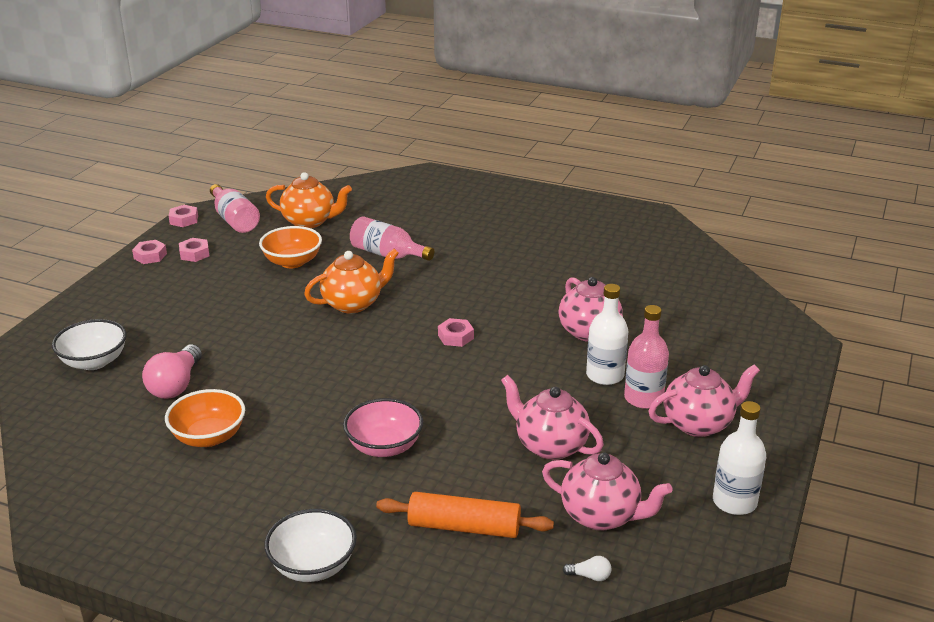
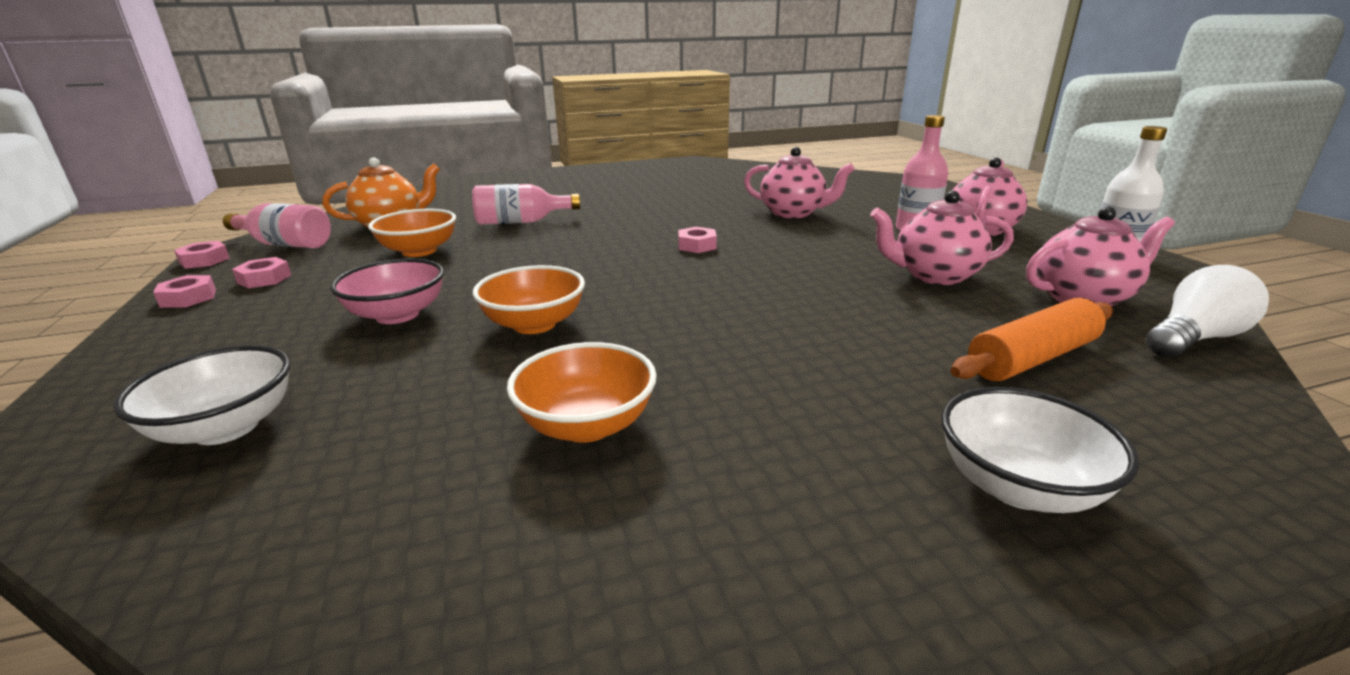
camera: 40 degrees left, 5 degrees down
(176, 385) = (432, 395): pink light bulb -> none
(269, 361) = (534, 324): none -> orange bowl
(353, 304) = (549, 256): orange teapot -> none
(384, 446) = (812, 336): pink bowl -> pink bowl (397, 315)
(589, 576) = (1194, 338): white light bulb -> white light bulb, size x2.27
(605, 375) = (861, 228): white bottle -> none

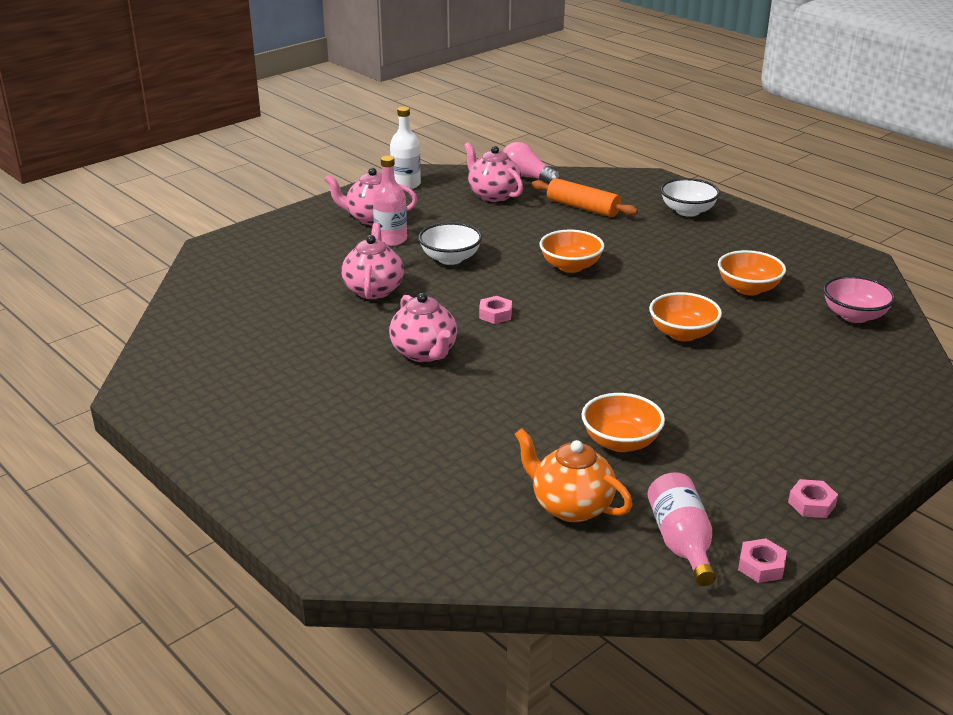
camera: 115 degrees left, 5 degrees up
(226, 428) = (861, 374): white bowl -> white bowl (450, 259)
(264, 279) = (748, 491): pink nut -> none
(397, 315) = (725, 387): pink bowl -> pink bowl (854, 316)
(521, 222) = (498, 422): pink bottle -> none
(787, 300) = (570, 266): none -> orange bowl
(934, 276) = (490, 230): pink teapot -> pink teapot (424, 353)
(1194, 338) = (526, 177): white light bulb -> pink light bulb

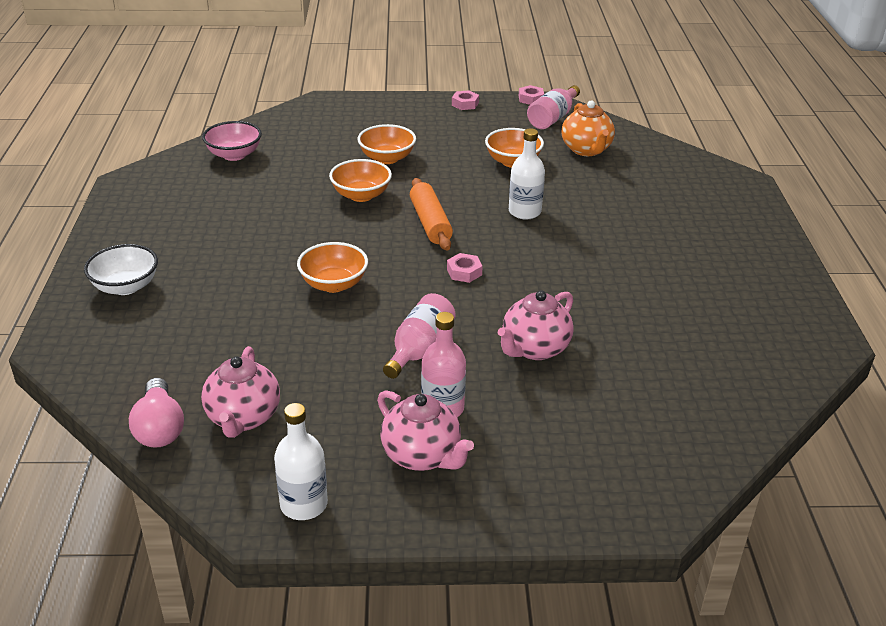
camera: 140 degrees left, 5 degrees up
(424, 353) = (561, 267): pink teapot -> none
(450, 259) = (419, 348): white bowl -> pink bottle
(524, 389) = (524, 212): none -> white bottle
(583, 207) = (197, 344): orange rolling pin -> orange rolling pin (430, 223)
(748, 289) = (251, 200): orange bowl -> orange bowl (387, 158)

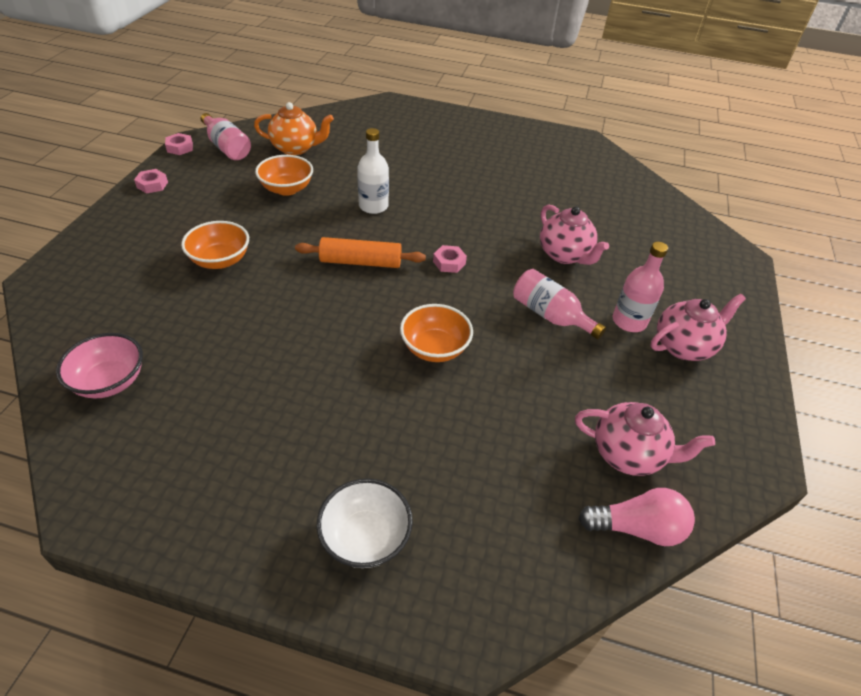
camera: 75 degrees left, 10 degrees up
(304, 504) = (740, 430): white bottle -> none
(361, 195) = (282, 294): orange bowl -> none

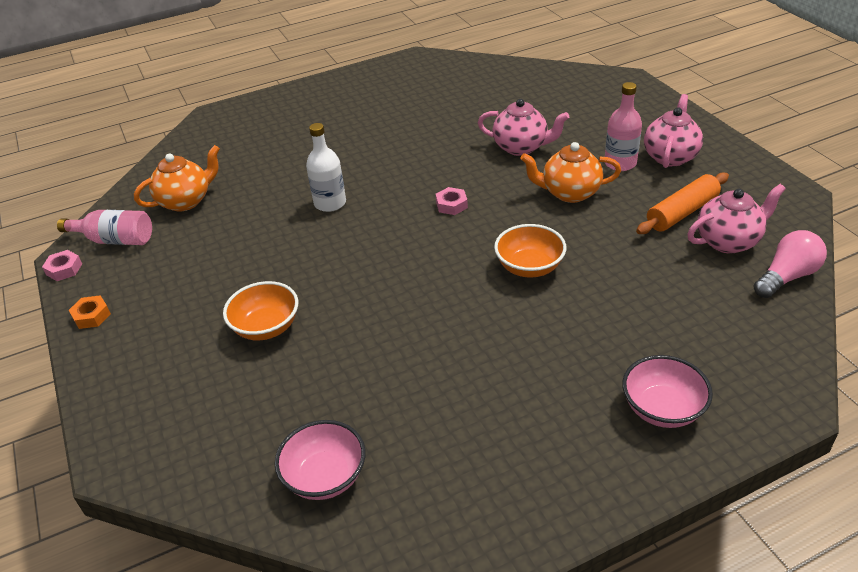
camera: 35 degrees left, 5 degrees down
(152, 185) = (91, 316): pink nut -> orange nut
(286, 189) = (232, 237): orange bowl -> none
(360, 262) = (385, 249): orange rolling pin -> orange rolling pin (682, 212)
(365, 537) = (662, 409): white bowl -> pink bowl
(550, 315) = (569, 193): pink bottle -> orange teapot

